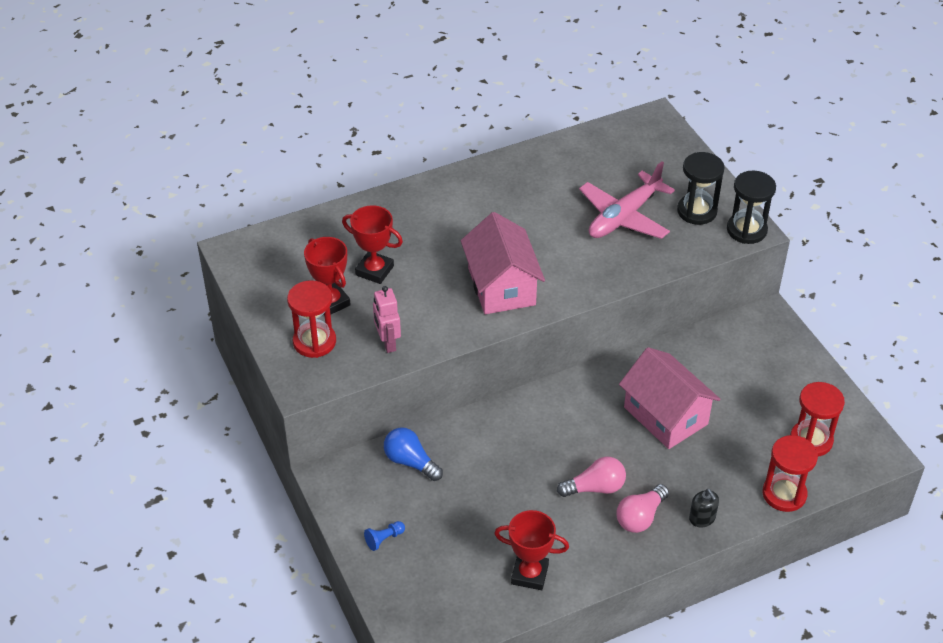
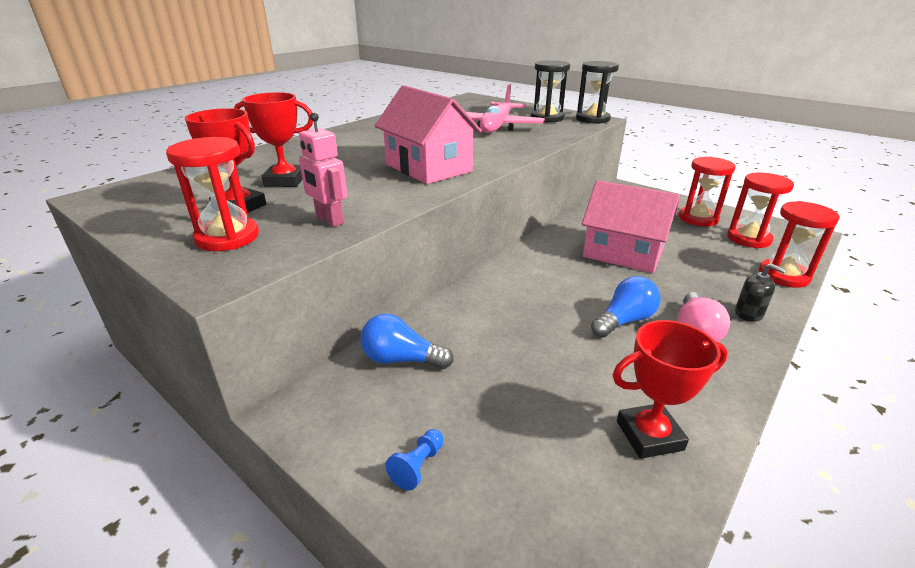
camera: 25 degrees left, 15 degrees down
(595, 488) = (624, 321): pink light bulb -> blue light bulb
(794, 394) = (698, 218): none -> red hourglass

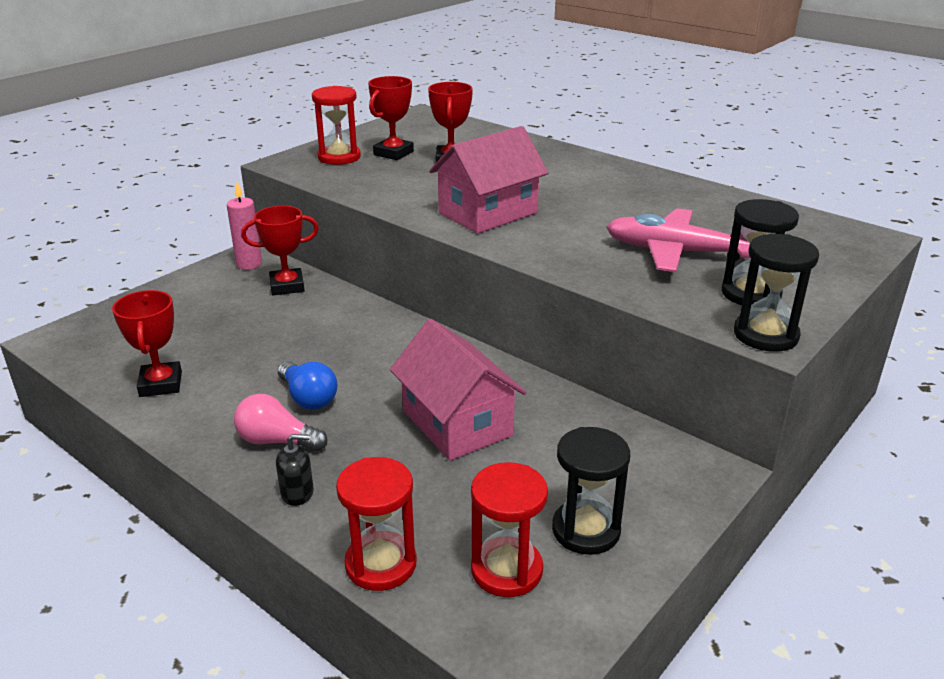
camera: 90 degrees right, 0 degrees up
(327, 405) = (249, 264): none -> pink candle
(329, 220) = (361, 182): pink robot -> none
(401, 359) = (287, 286): blue light bulb -> red trophy
(418, 466) = (182, 296): blue pawn -> none
(623, 253) = (457, 423): pink house -> pink house turned 60 degrees counterclockwise
(698, 218) = (586, 530): red hourglass -> black hourglass
(748, 314) = (297, 493): black soap dispenser -> black soap dispenser turned 135 degrees counterclockwise

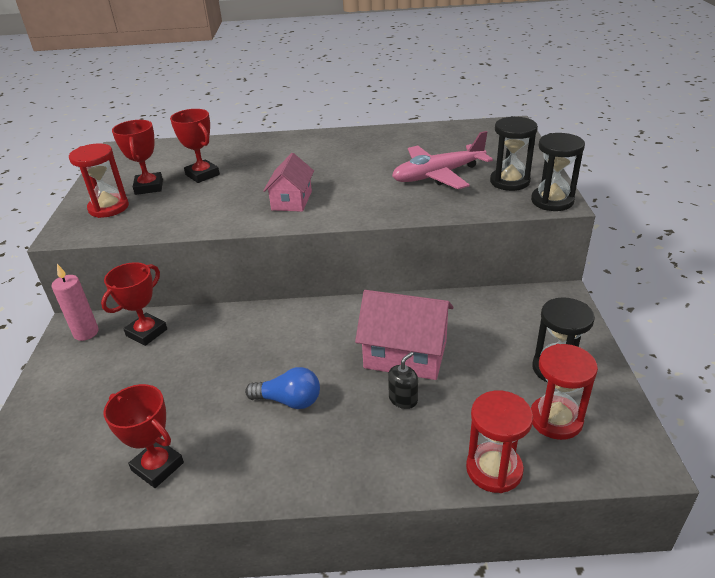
camera: 40 degrees left, 5 degrees up
(277, 441) = (314, 444): pink light bulb -> none
(297, 493) = (381, 466): black soap dispenser -> black soap dispenser (403, 399)
(488, 213) = (291, 200): pink house -> pink house, size x0.64

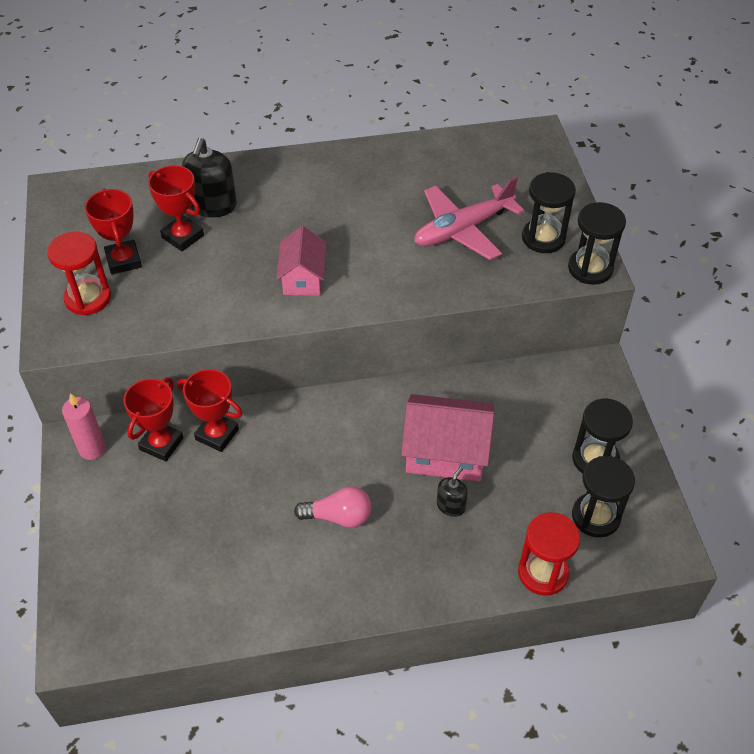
camera: 10 degrees left, 15 degrees up
(157, 466) = (229, 599): red trophy -> red trophy (217, 434)
(234, 158) = (213, 205): none -> black soap dispenser
(289, 400) = (338, 516): blue light bulb -> pink light bulb
(555, 419) = (596, 516): red hourglass -> black hourglass

